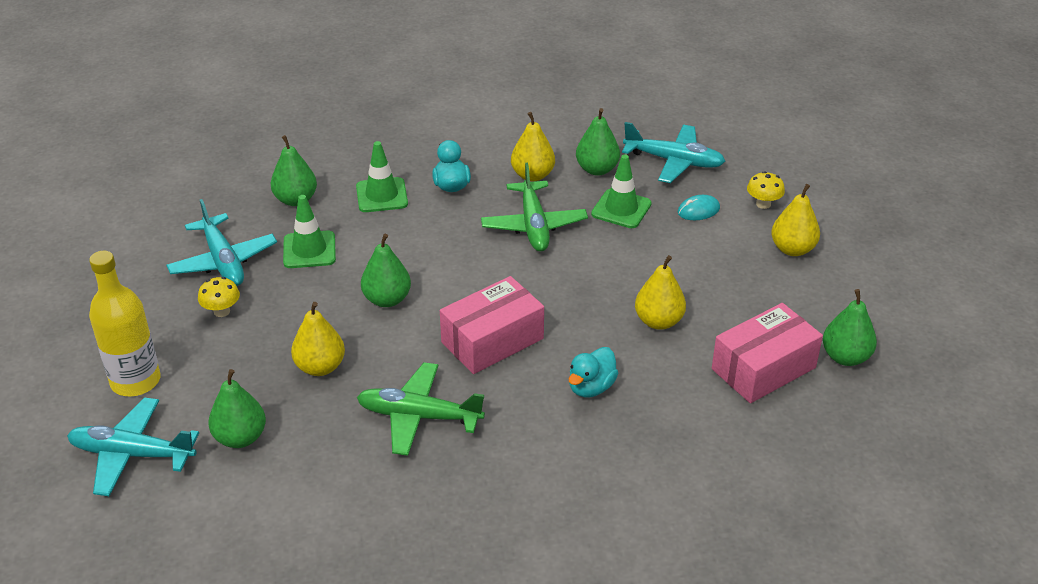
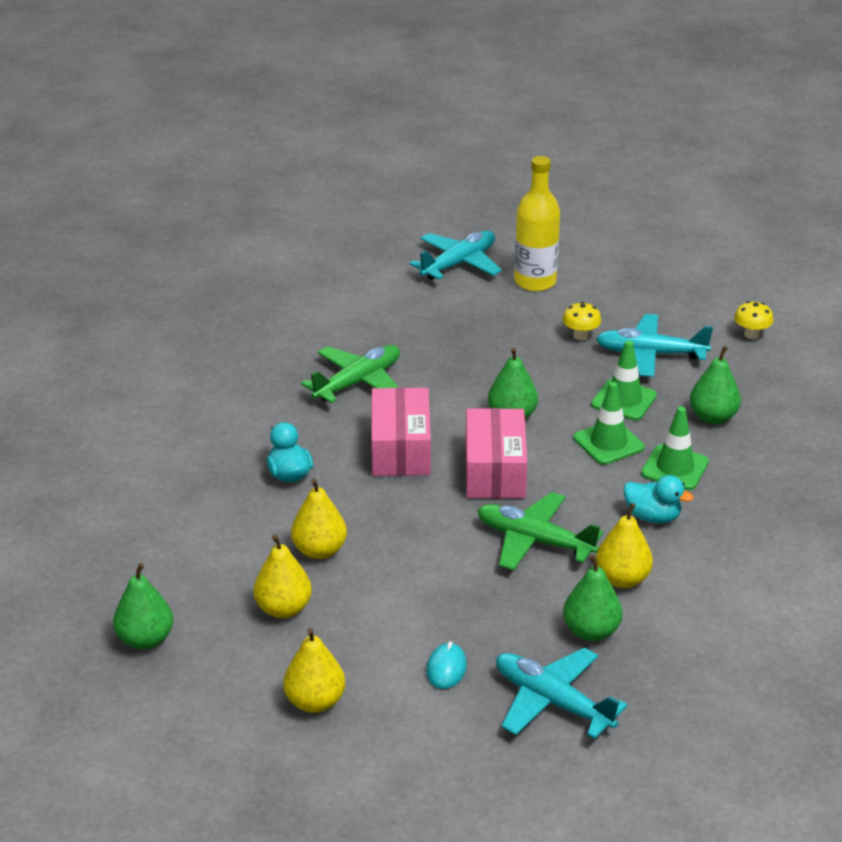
camera: 125 degrees right, 5 degrees down
(240, 437) = (426, 306): green pear -> none
(320, 367) = (463, 358): yellow pear -> yellow pear (283, 608)
(621, 209) = (504, 613): green traffic cone -> green traffic cone (608, 443)
(674, 161) = (552, 701): turquoise plane -> turquoise plane turned 75 degrees clockwise
(763, 204) = (407, 727): yellow mushroom -> yellow mushroom (751, 334)
(763, 368) = (194, 580): pink box -> pink box (494, 470)

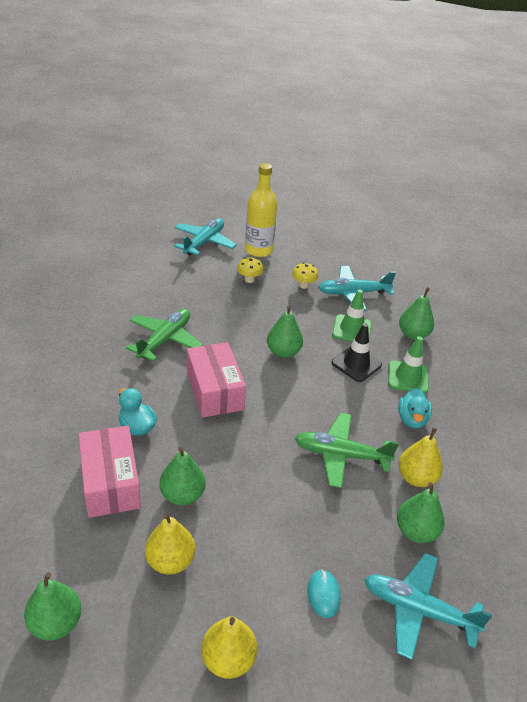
camera: 20 degrees left, 5 degrees up
(319, 550) = (182, 495): yellow pear -> green pear
(494, 470) = (288, 399): pink box -> pink box (110, 482)
(608, 443) = (356, 364): green traffic cone -> black traffic cone
(652, 517) = (412, 419): turquoise duck -> turquoise duck turned 90 degrees clockwise
(751, 334) = (407, 272): yellow mushroom -> yellow mushroom (249, 279)

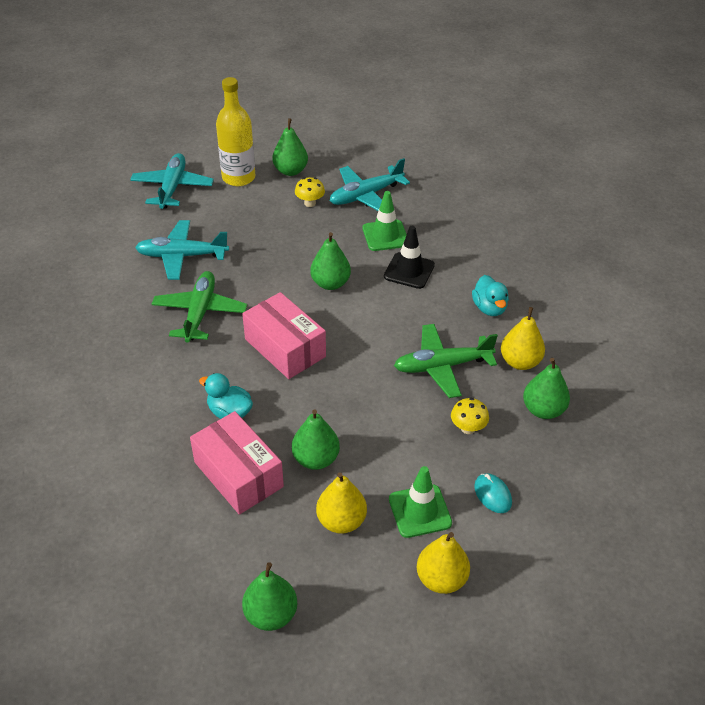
camera: 20 degrees left, 5 degrees up
(249, 279) = (248, 215): yellow mushroom -> yellow mushroom (468, 428)
(408, 377) = (465, 267): green traffic cone -> green traffic cone (420, 511)
(413, 334) = (448, 221): green pear -> green pear (290, 171)
(417, 609) = (576, 475): turquoise plane -> turquoise plane (181, 256)

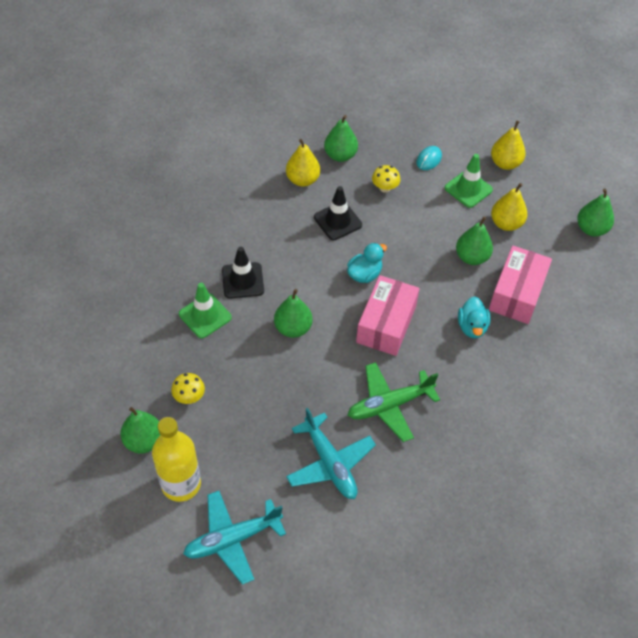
camera: 120 degrees left, 10 degrees up
(365, 196) = (152, 356): turquoise plane -> none
(442, 366) = (337, 221): green plane -> black traffic cone
(489, 308) = (256, 214): turquoise duck -> turquoise duck (364, 274)

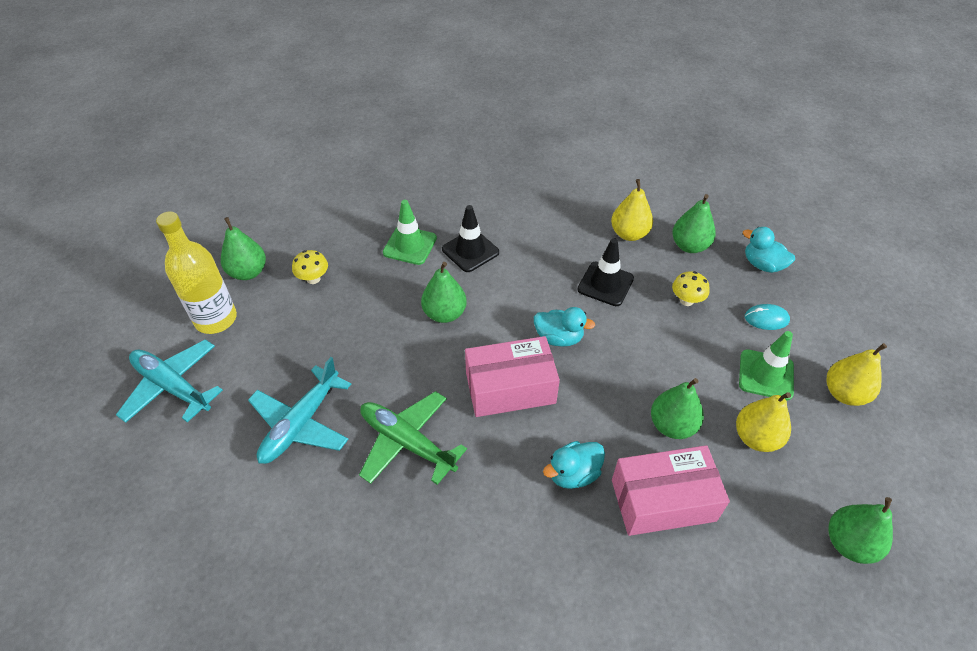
camera: 60 degrees right, 5 degrees down
(386, 130) = (762, 265): none -> turquoise duck

